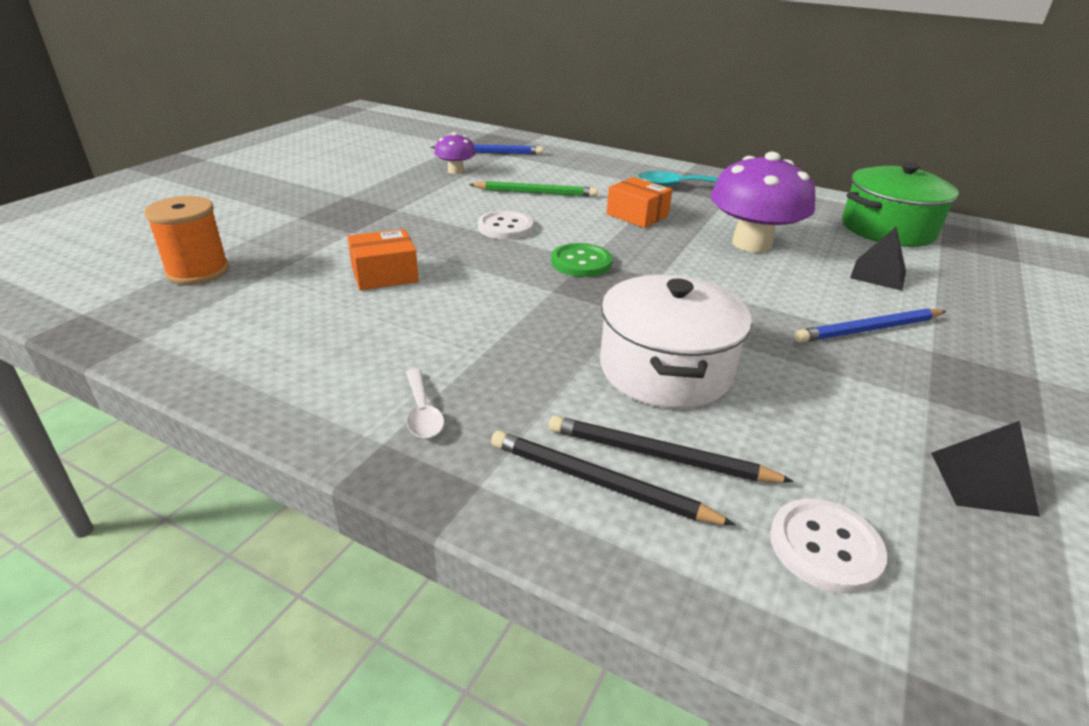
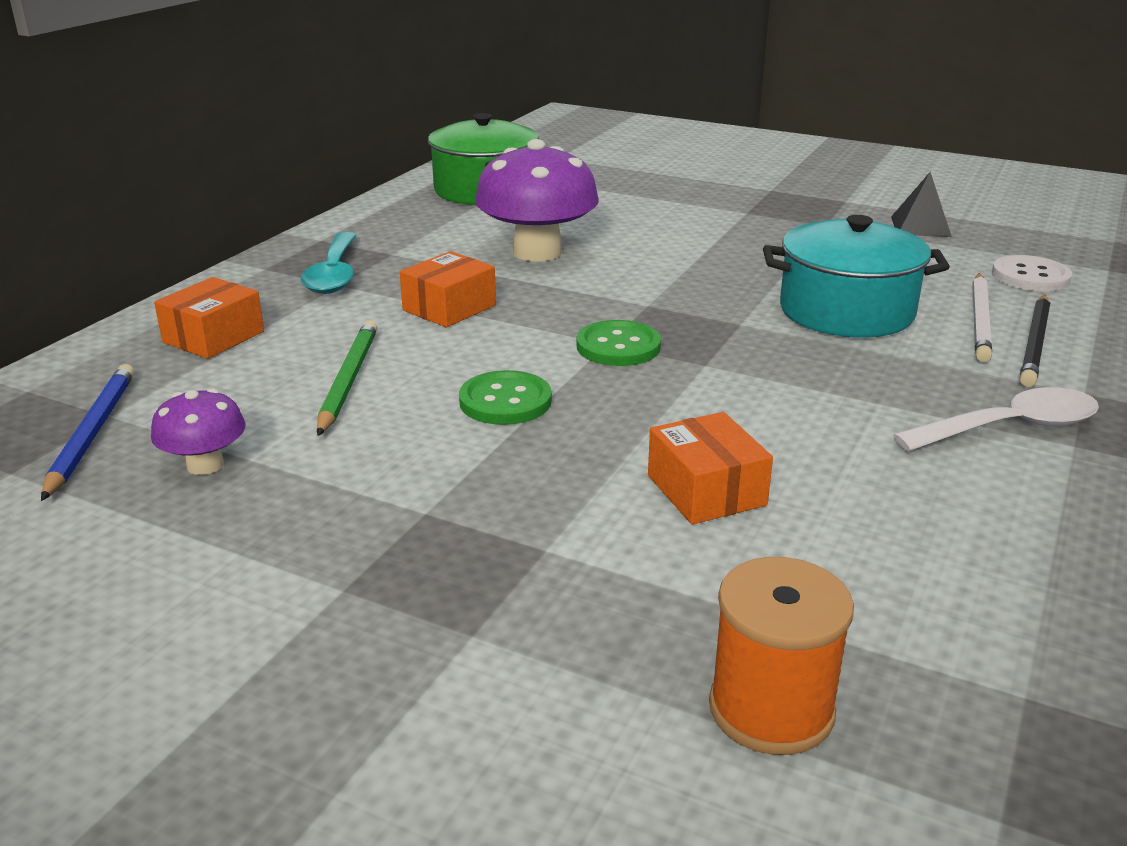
camera: 90 degrees left, 5 degrees down
(422, 412) = (1010, 428): white spoon -> white spoon, size x1.69
(505, 227) = (505, 401): white button -> green button
(588, 165) = (213, 337): none -> orange box
(659, 456) = (980, 320): black pencil -> white pencil
(665, 369) = (846, 311): white pot -> turquoise pot
(869, 330) = (722, 227): blue pencil -> none
(878, 274) = (603, 209): black pyramid -> none

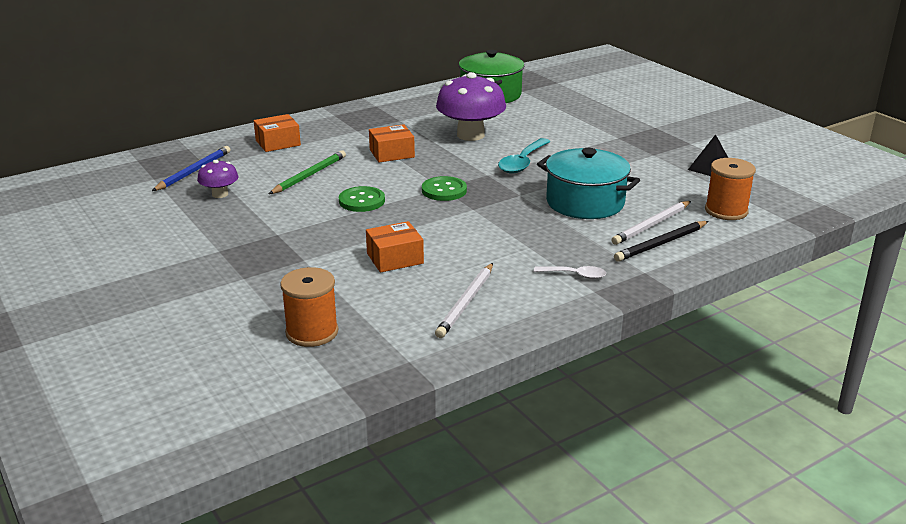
camera: 30 degrees right, 0 degrees up
(334, 274) = (361, 125): turquoise spoon -> turquoise spoon (522, 162)
(706, 490) = (395, 258): orange box -> orange box turned 60 degrees clockwise
(937, 533) = (466, 302): none -> white pencil
(1010, 428) = (575, 275): white spoon -> white spoon, size x0.59
(1030, 276) = (726, 211): white button -> orange spool

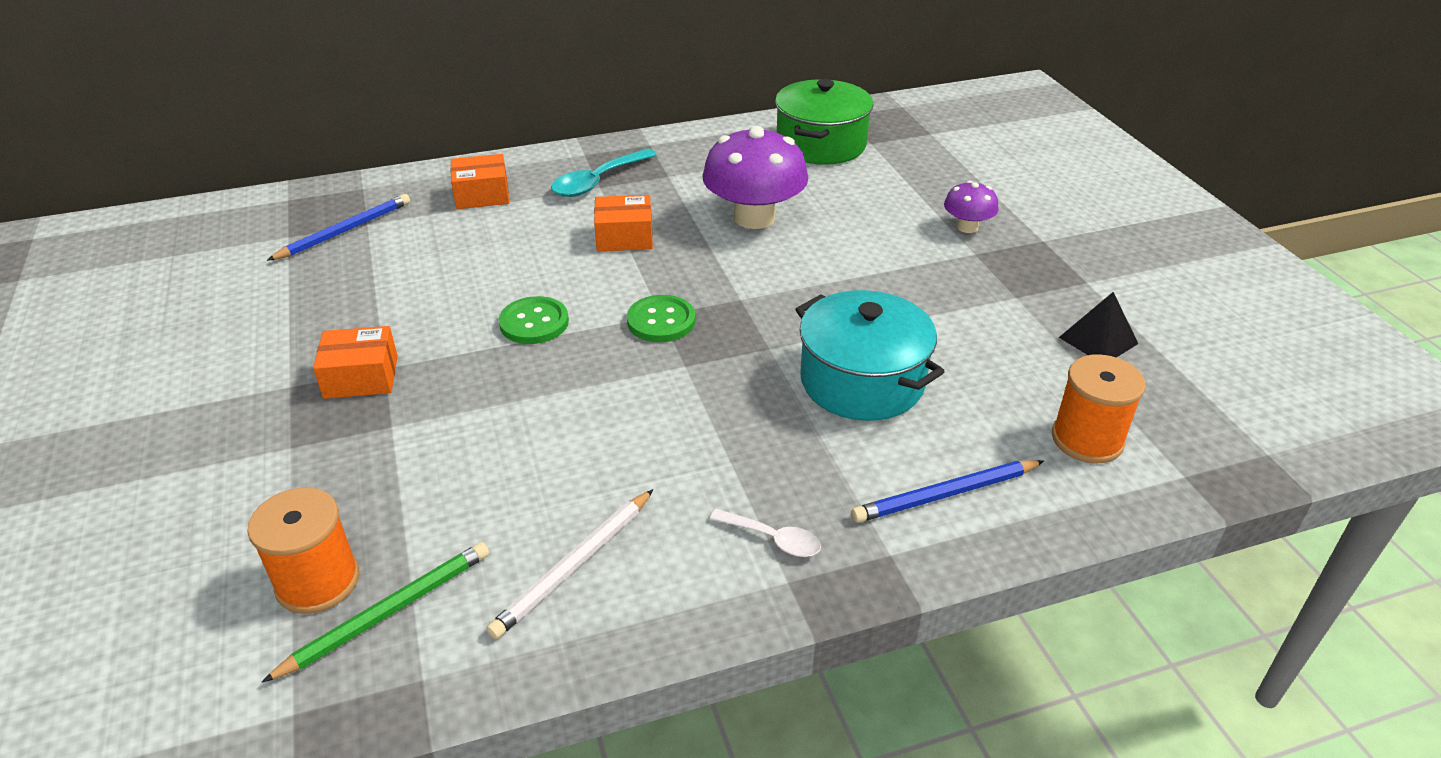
camera: 15 degrees right, 10 degrees up
(220, 194) = (353, 278): purple mushroom -> purple mushroom (967, 227)
(309, 175) = (489, 261): green pencil -> green pencil (387, 612)
(395, 258) = (519, 448): orange box -> orange box (361, 377)
(522, 162) = (804, 283): turquoise spoon -> turquoise spoon (598, 181)
(652, 225) = (948, 450): white pencil -> none
(661, 244) = (946, 495): black pencil -> blue pencil

